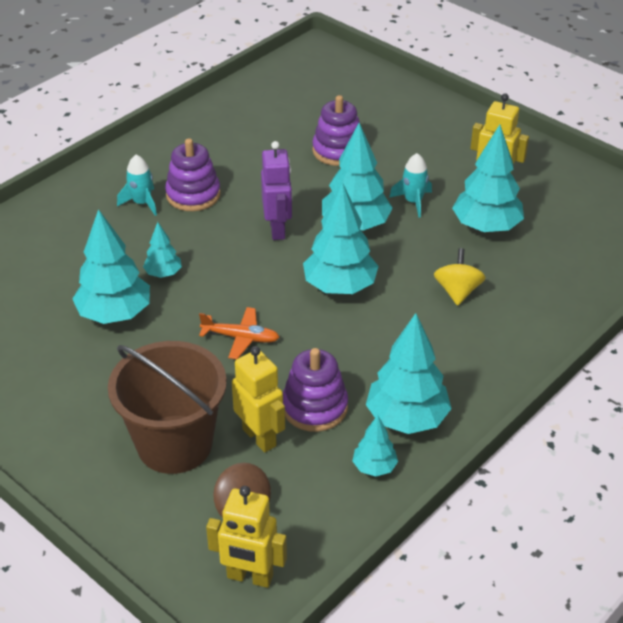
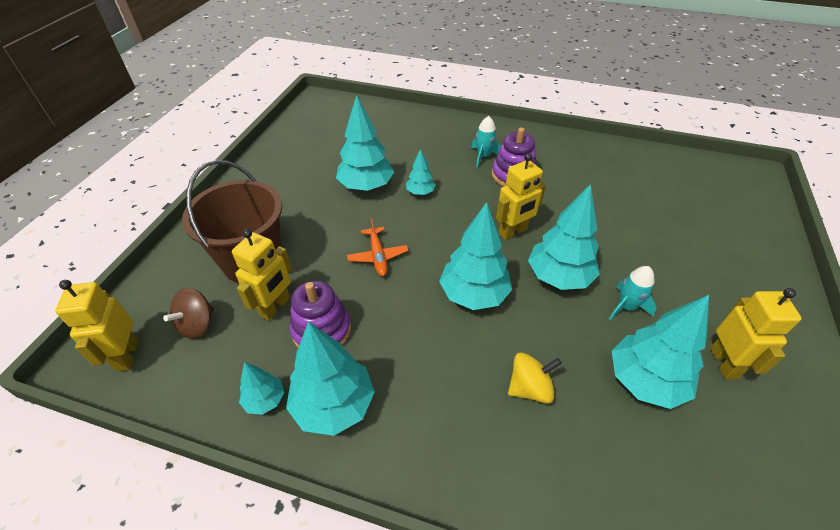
camera: 65 degrees right, 5 degrees up
(278, 229) = (513, 232): purple robot -> yellow robot
(338, 151) = (642, 232): purple stacking toy -> none

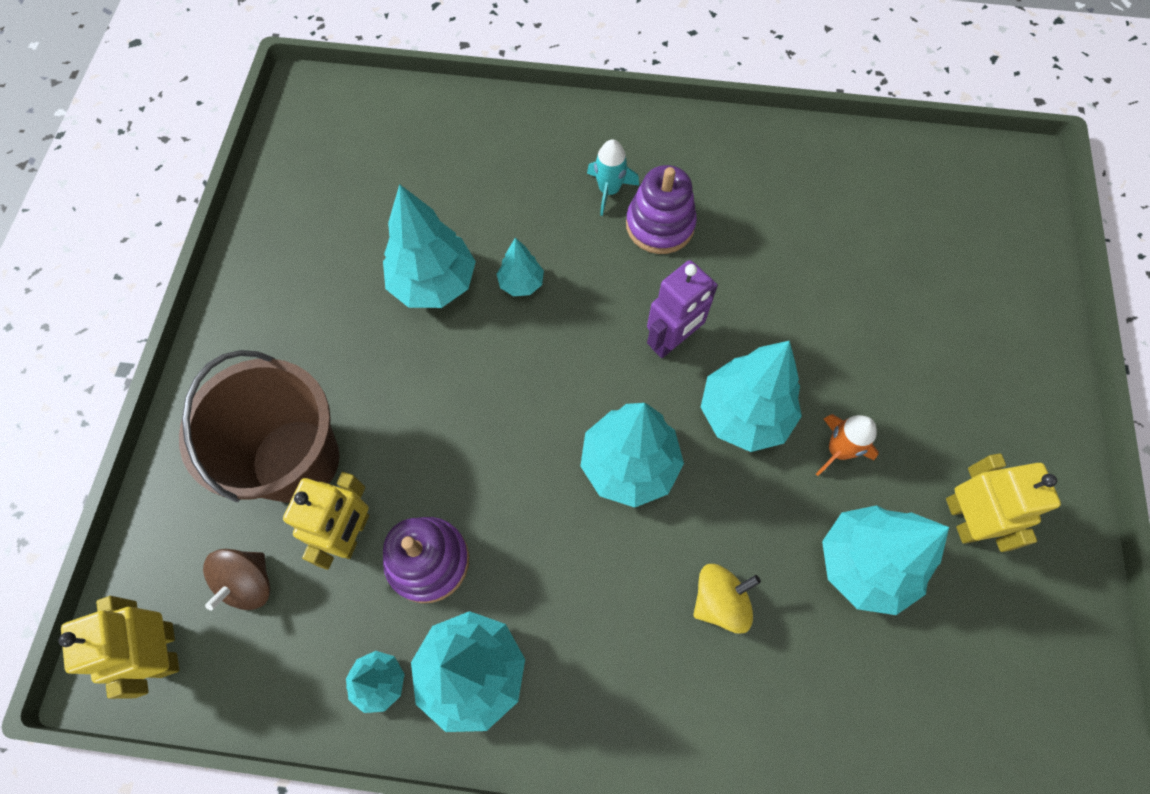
camera: 10 degrees left, 20 degrees up
(378, 256) = (480, 419): orange plane -> none
(513, 232) = (672, 341): yellow robot -> purple robot
(626, 307) = (838, 450): turquoise rocket -> orange rocket

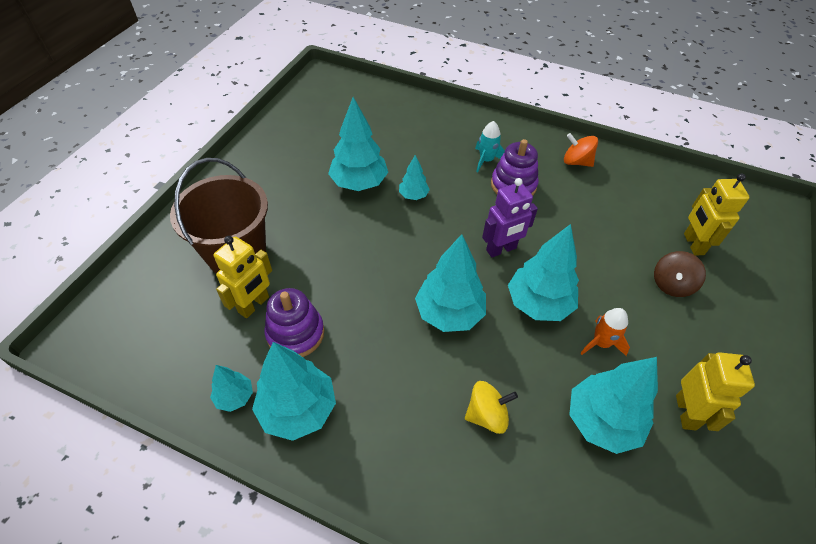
camera: 15 degrees right, 15 degrees down
(166, 650) = (111, 338): yellow robot -> yellow robot (693, 244)
(249, 583) = (179, 315): brown spinning top -> brown spinning top (671, 284)
(739, 159) = (576, 162): none -> orange spinning top

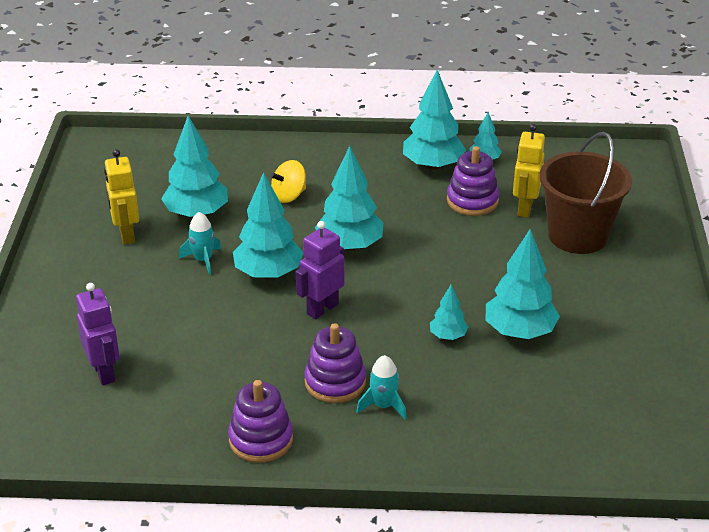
camera: 160 degrees right, 15 degrees down
(576, 162) = (261, 439): orange spinning top -> purple stacking toy
(601, 343) = (203, 260): orange rocket -> turquoise rocket
(671, 284) = (133, 324): brown spinning top -> none
(693, 244) = (104, 372): yellow robot -> purple robot

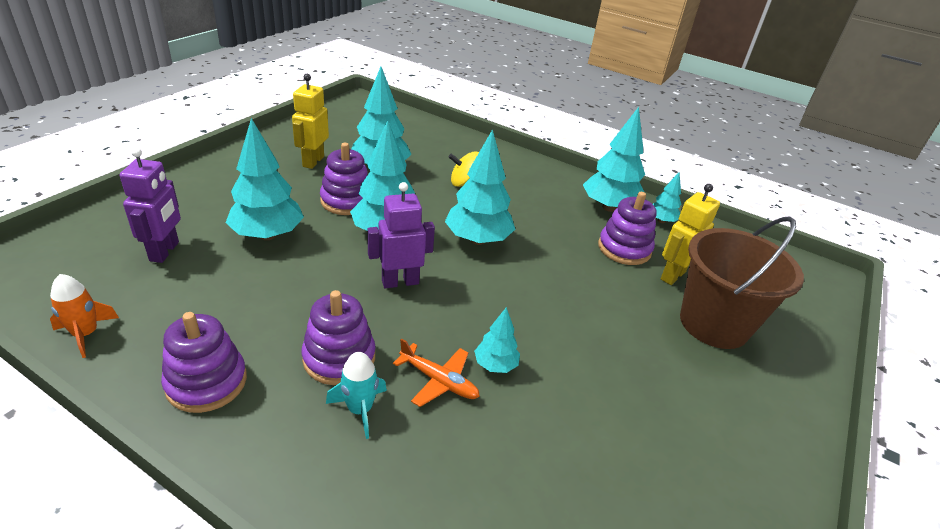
camera: 25 degrees right, 0 degrees up
(131, 454) = (86, 334): none -> orange rocket
(203, 260) = (347, 201): turquoise rocket -> purple stacking toy
(418, 364) = (438, 381): none -> orange plane
(519, 332) = (577, 398): turquoise tree -> turquoise tree (267, 235)

